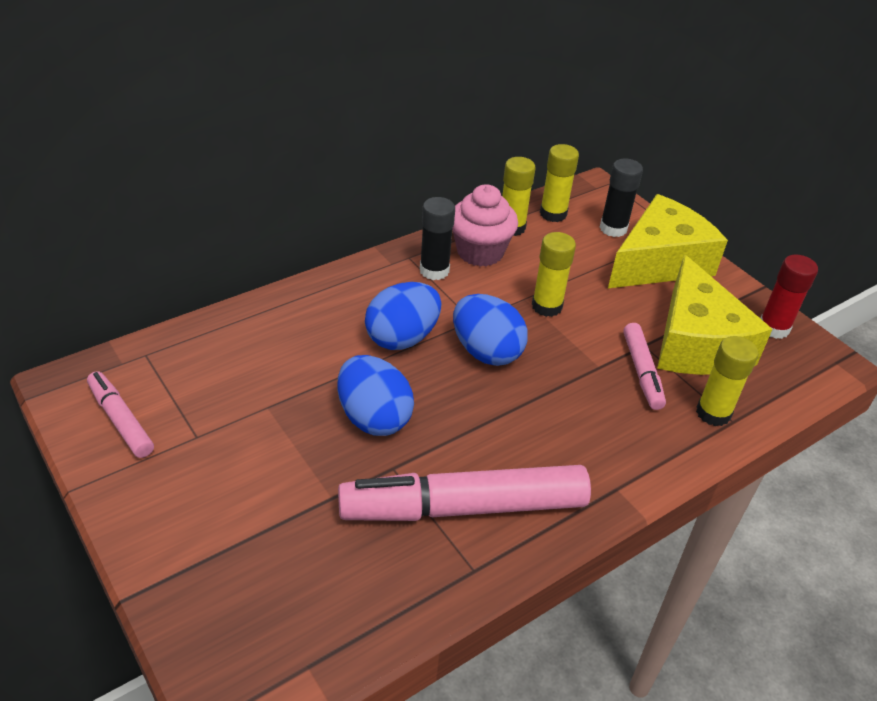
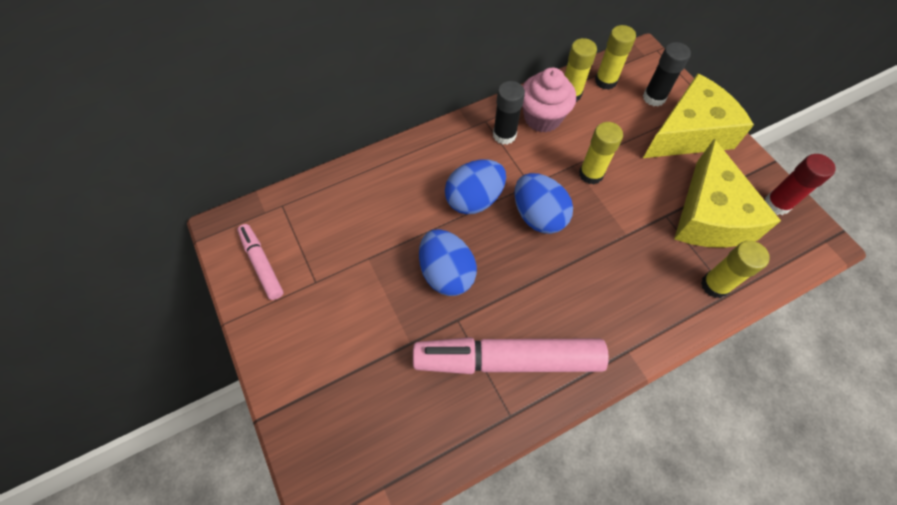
camera: 10 degrees right, 20 degrees up
(642, 372) = (661, 242): pink marker -> none

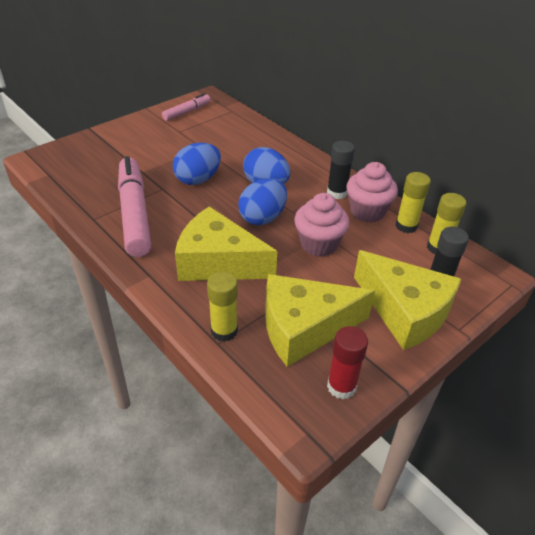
camera: 75 degrees right, 20 degrees down
(591, 174) = (319, 244): yellow glue stick -> pink cupcake
(612, 274) = (218, 262): none -> yellow cheese

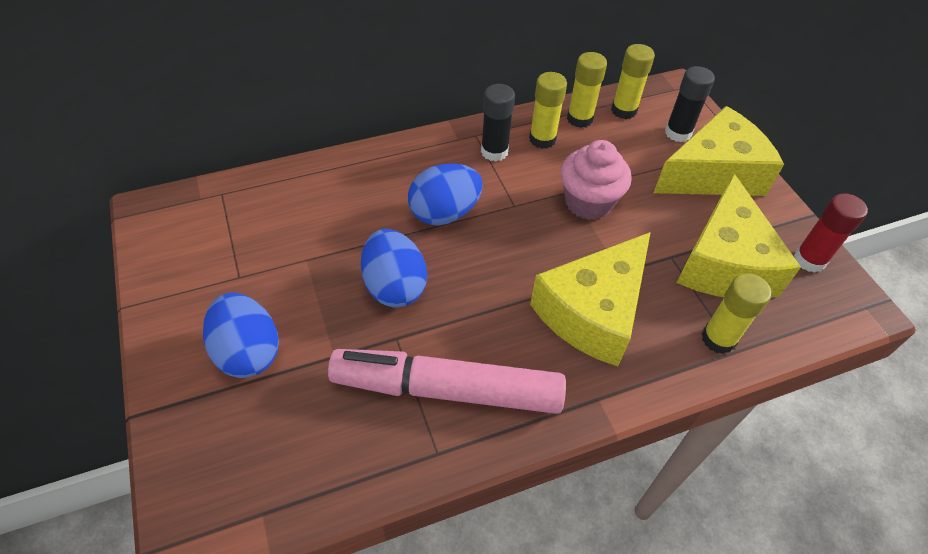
camera: 70 degrees left, 10 degrees up
(187, 112) = (182, 251): pink marker -> none
(262, 218) = (517, 239): blue egg -> blue egg (248, 352)
(367, 212) = (542, 139): pink cupcake -> yellow glue stick

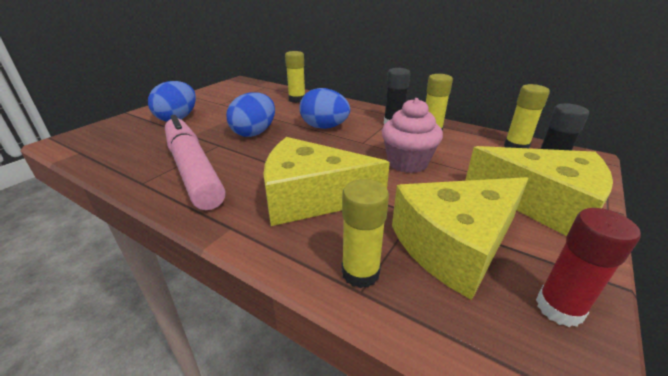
camera: 55 degrees right, 20 degrees down
(579, 119) = (473, 136): yellow glue stick -> yellow glue stick (297, 99)

